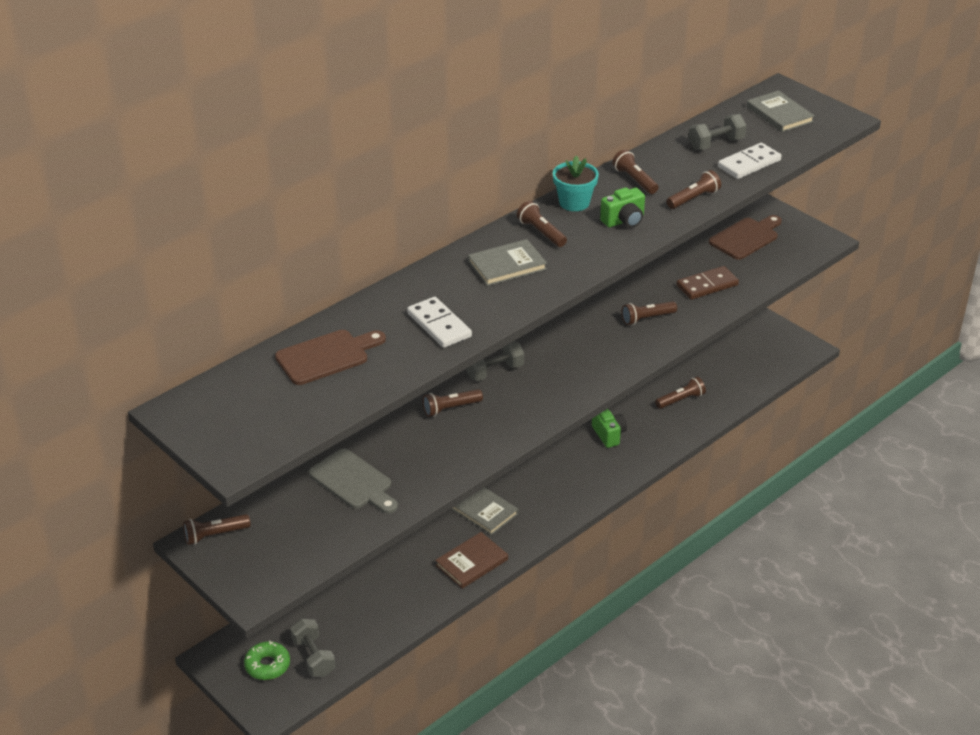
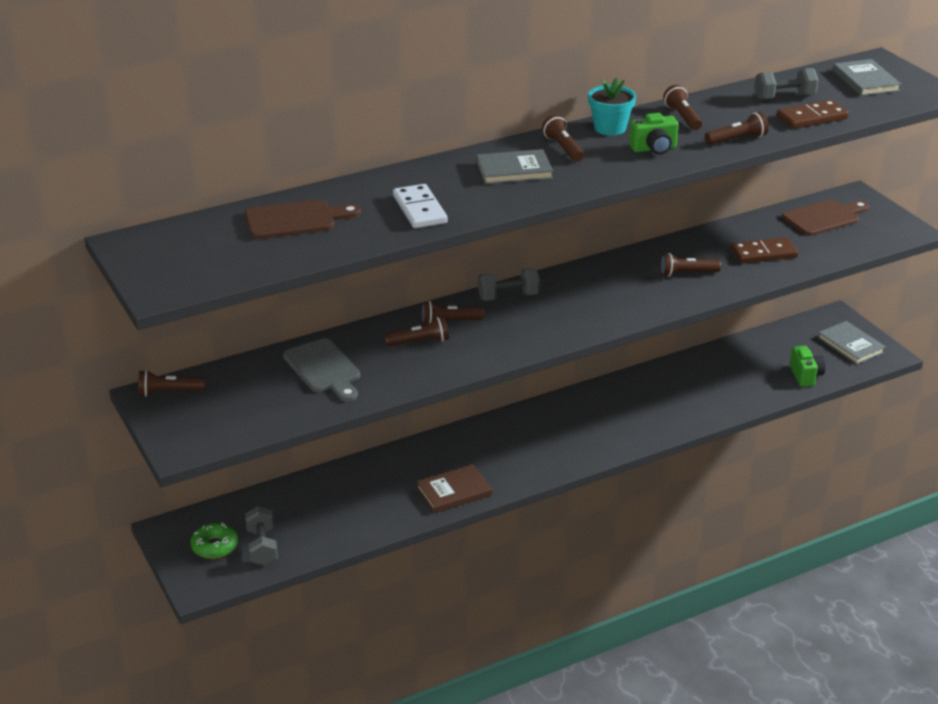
camera: 15 degrees right, 5 degrees down
(483, 510) = (485, 447): grey book -> grey book (851, 345)
(608, 434) = (642, 400): green camera -> green camera (805, 376)
(681, 400) = (731, 381): brown flashlight -> brown flashlight (419, 342)
(749, 163) = (811, 117): white domino -> brown domino

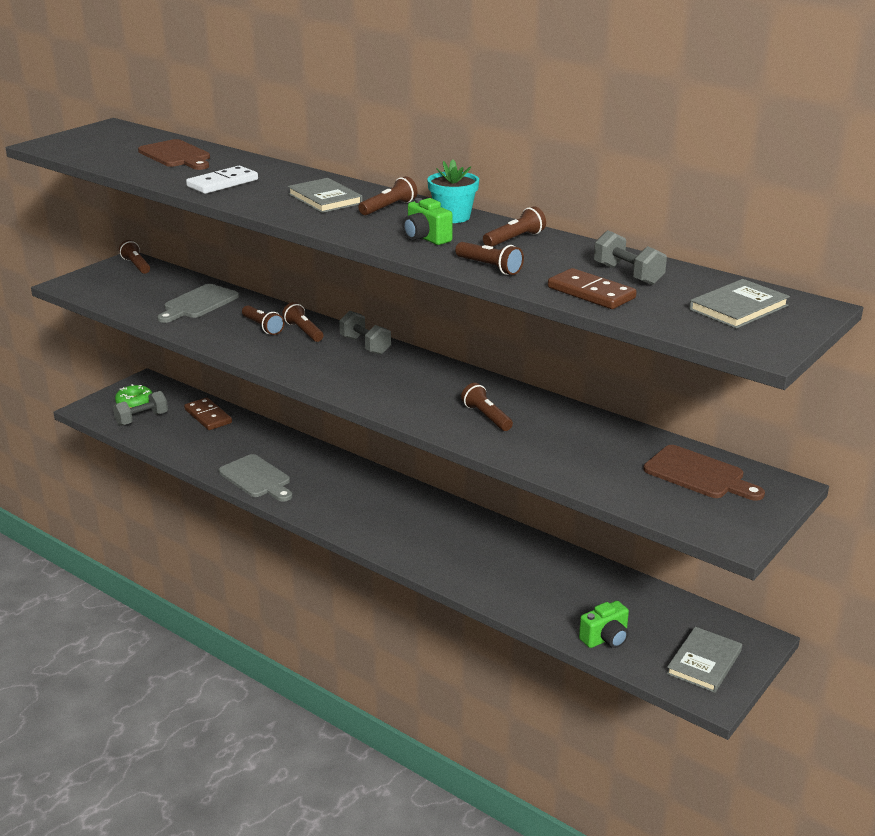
camera: 65 degrees right, 5 degrees down
(454, 491) = (257, 478): brown book -> grey cutting board
(764, 253) = (572, 451): brown domino -> brown domino (208, 416)

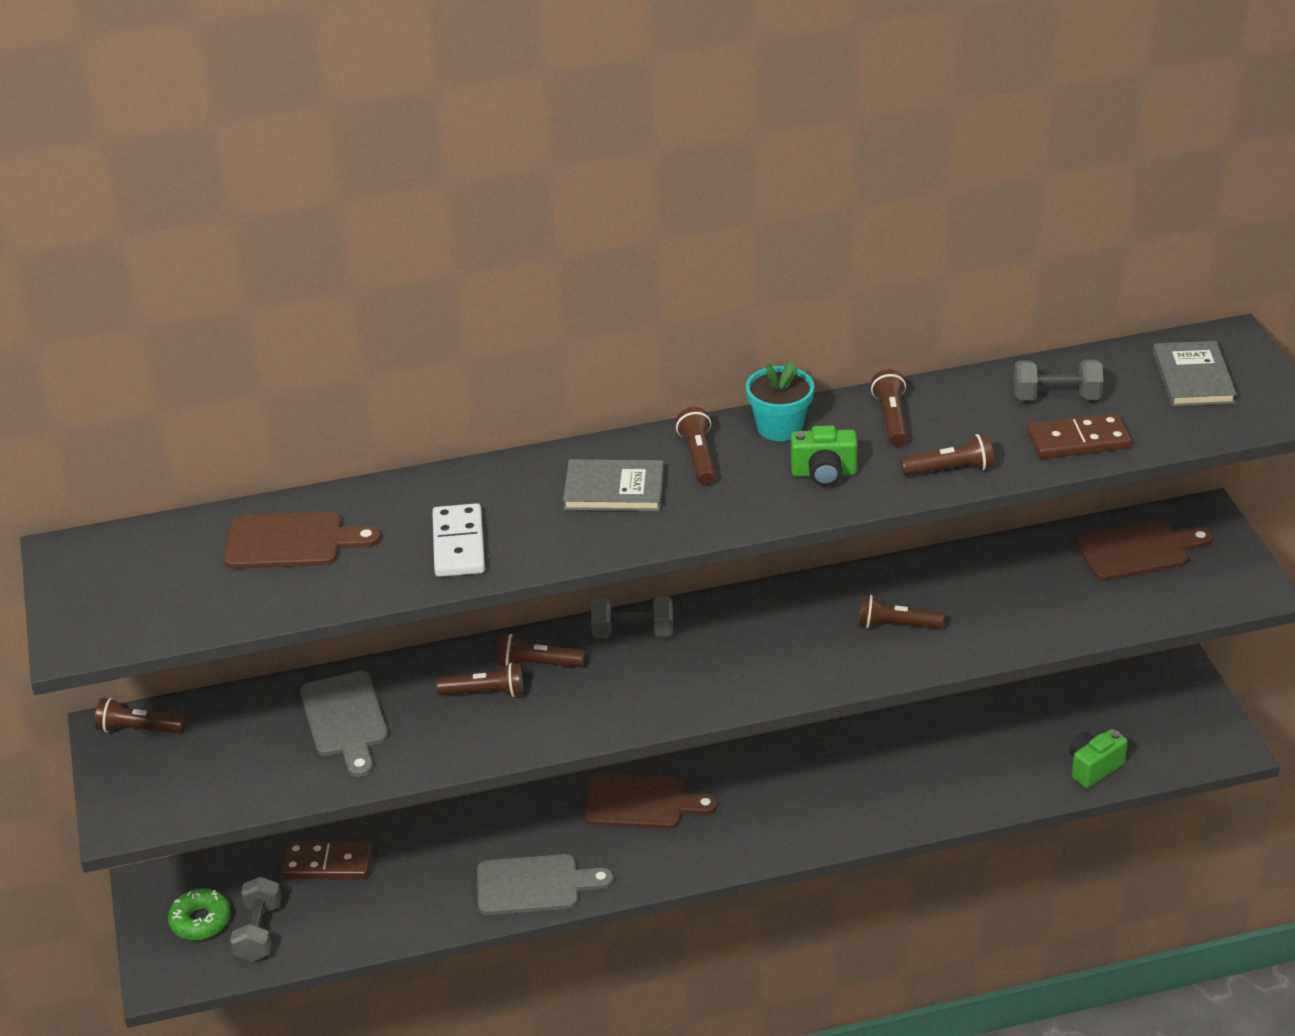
camera: 50 degrees left, 10 degrees up
(359, 484) = (641, 802): none -> brown cutting board
(605, 639) = (1093, 768): green camera -> green camera turned 135 degrees counterclockwise
(704, 662) = (1182, 724): grey book -> none

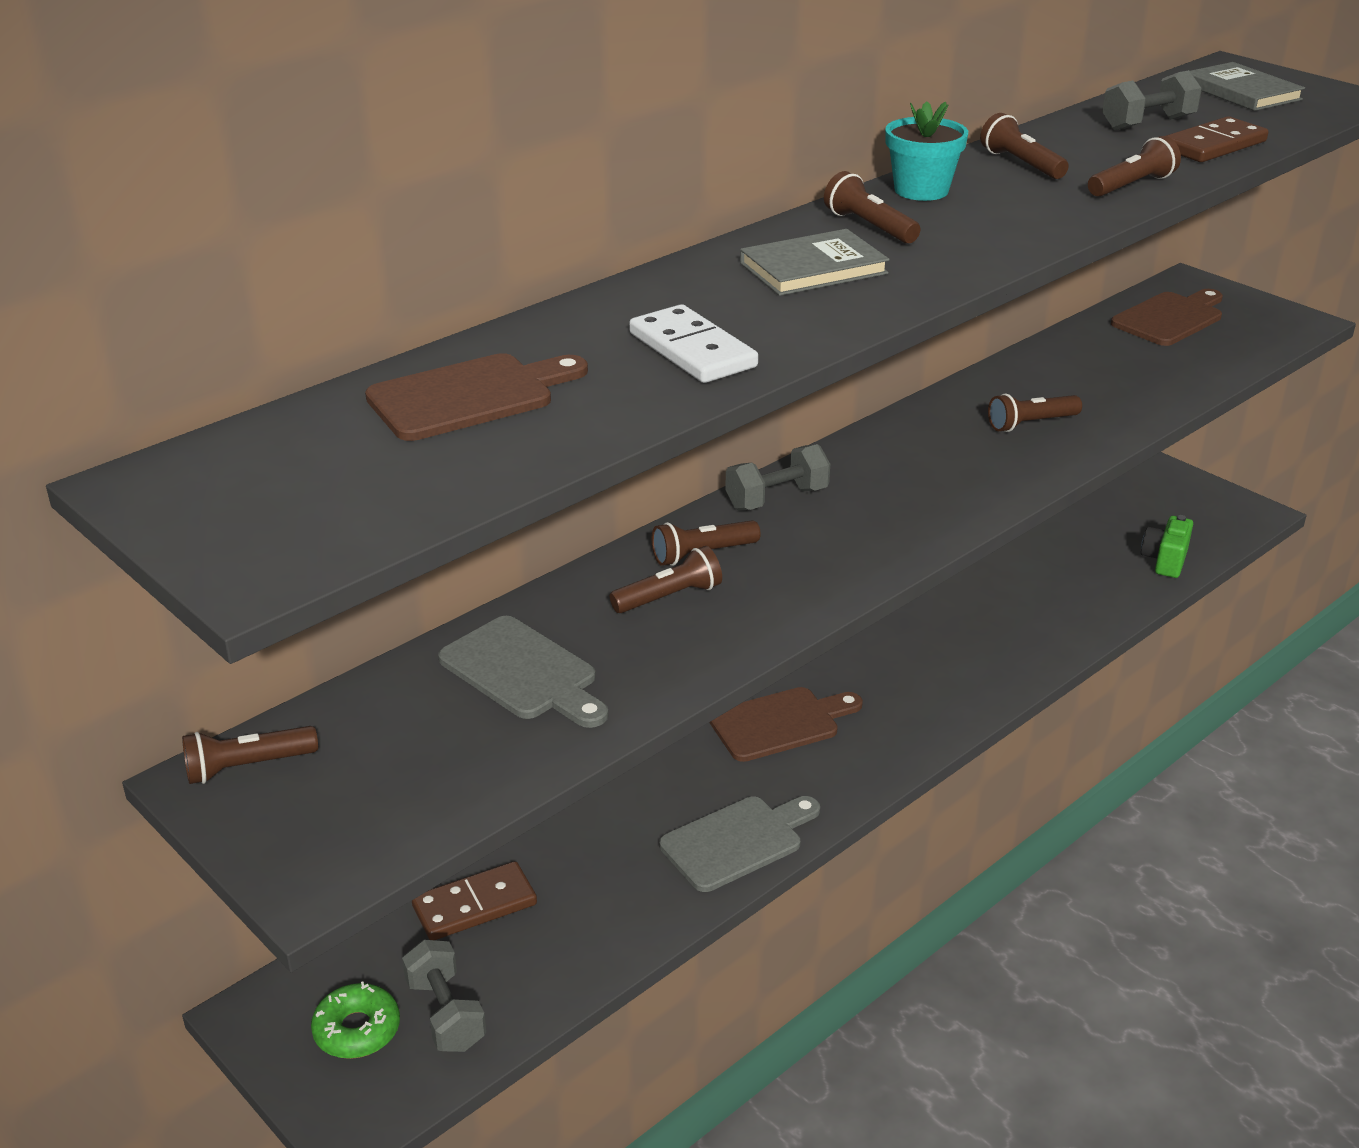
camera: 30 degrees left, 5 degrees down
(824, 473) = (1016, 212): green camera -> none

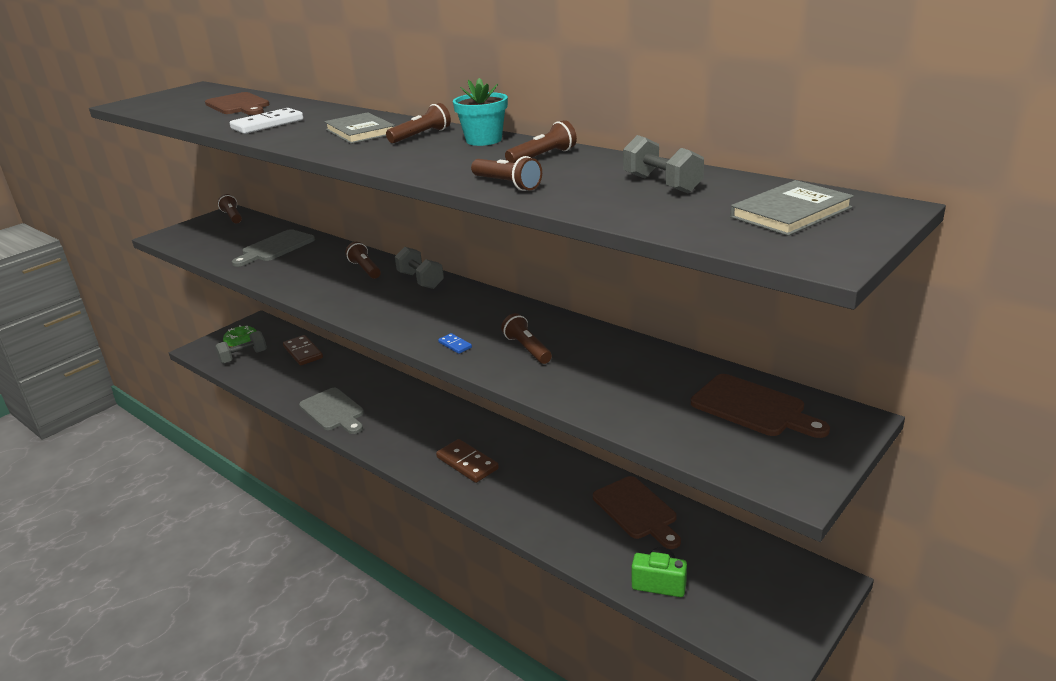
camera: 85 degrees right, 5 degrees down
(669, 597) = (327, 267): brown flashlight -> none
(780, 723) = (428, 414): brown cutting board -> brown cutting board (637, 510)
(1013, 474) = (455, 345): none -> blue domino
(1213, 145) = (616, 205): brown domino -> brown domino (467, 463)

